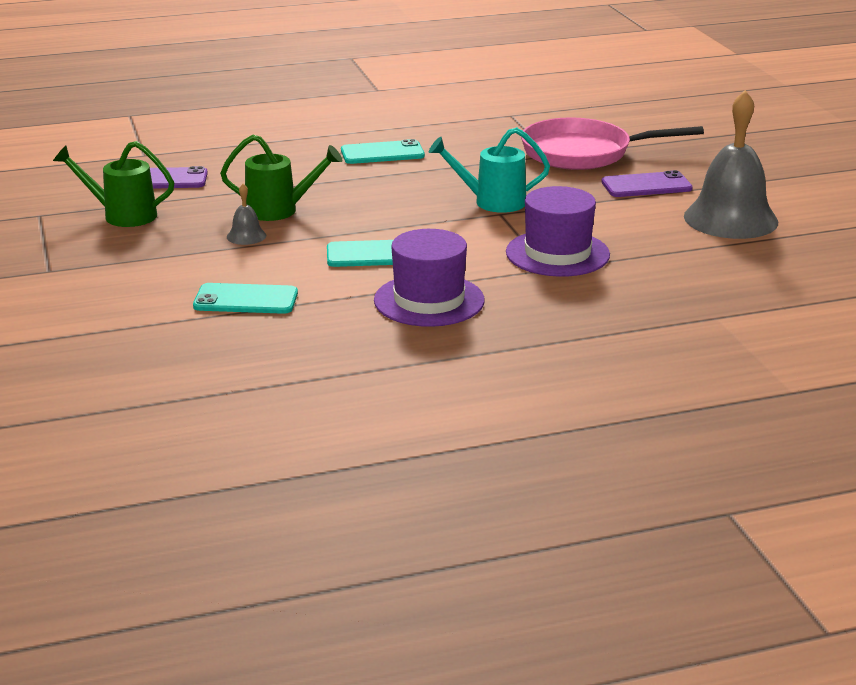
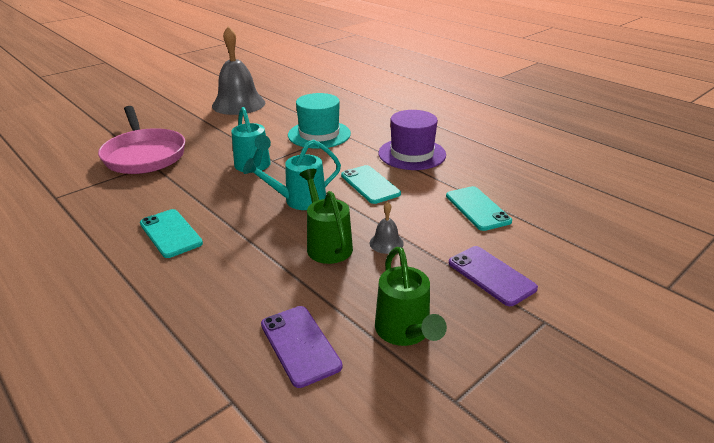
camera: 115 degrees left, 5 degrees up
(380, 212) = (299, 200): none -> turquoise watering can
(557, 253) = (319, 134): purple hat -> turquoise hat
(646, 185) = (199, 128): purple phone -> purple phone (491, 275)

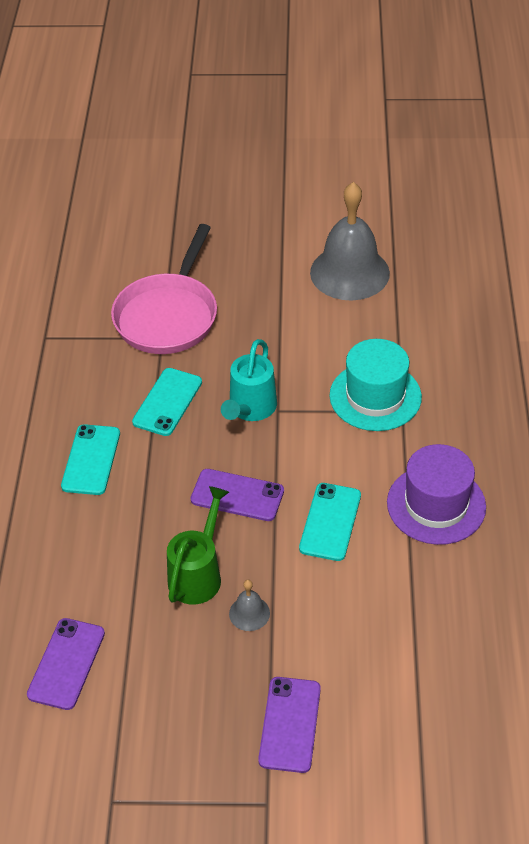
camera: 45 degrees right, 15 degrees up
(299, 200) = (237, 495): turquoise watering can -> purple phone
(405, 332) = (149, 717): green watering can -> none
(477, 208) = (392, 638): turquoise phone -> turquoise phone (167, 402)

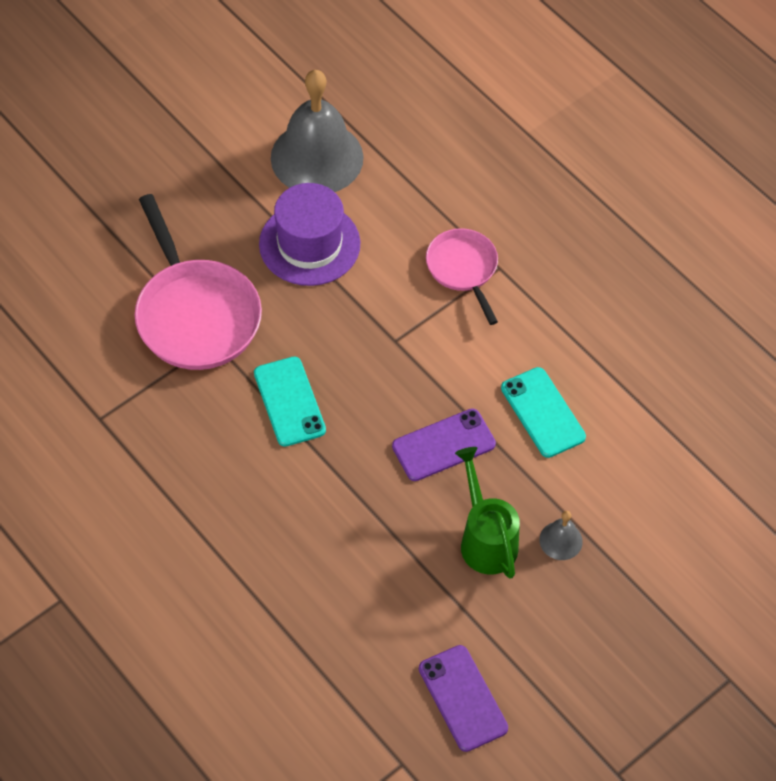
camera: 45 degrees left, 10 degrees up
(91, 460) = (281, 506): turquoise phone -> none
(250, 409) = (370, 356): turquoise watering can -> none
(289, 724) = (683, 605): purple phone -> none
(375, 396) = (463, 269): turquoise hat -> pink pan
(436, 504) = (609, 335): purple hat -> purple hat (309, 244)

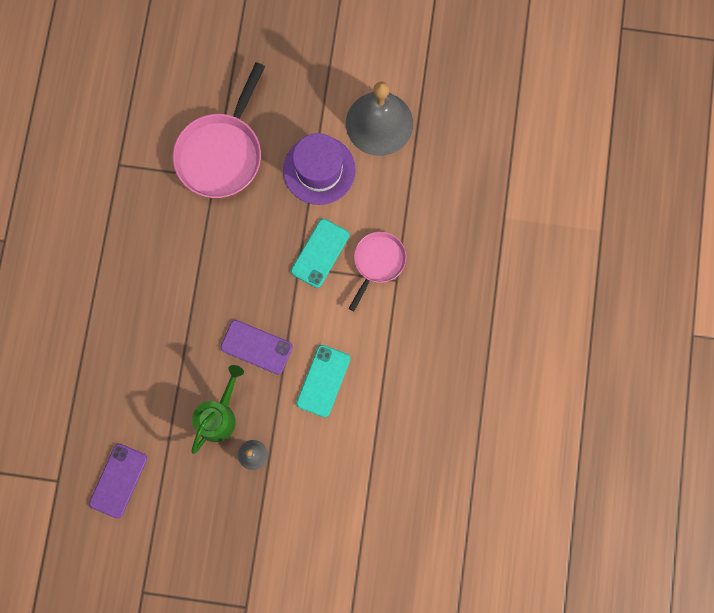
camera: 50 degrees right, 20 degrees up
(289, 401) = (212, 247): turquoise phone -> turquoise phone (320, 253)

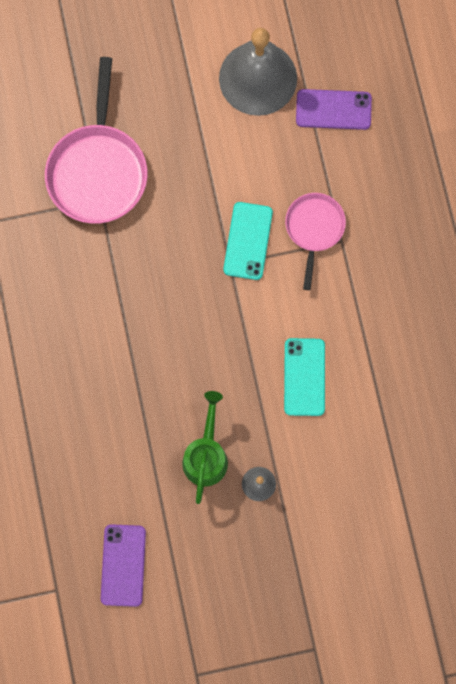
camera: 20 degrees left, 0 degrees up
(256, 347) = (218, 366): purple phone -> purple phone (333, 109)
(319, 170) = (212, 151): purple hat -> none

